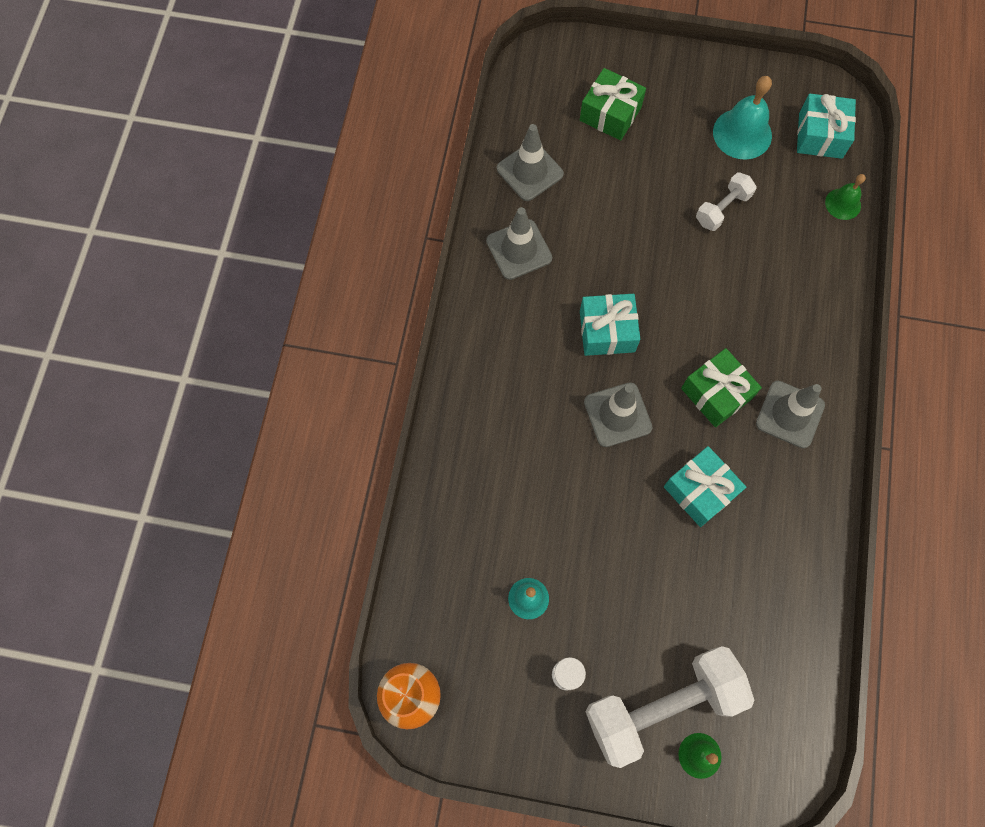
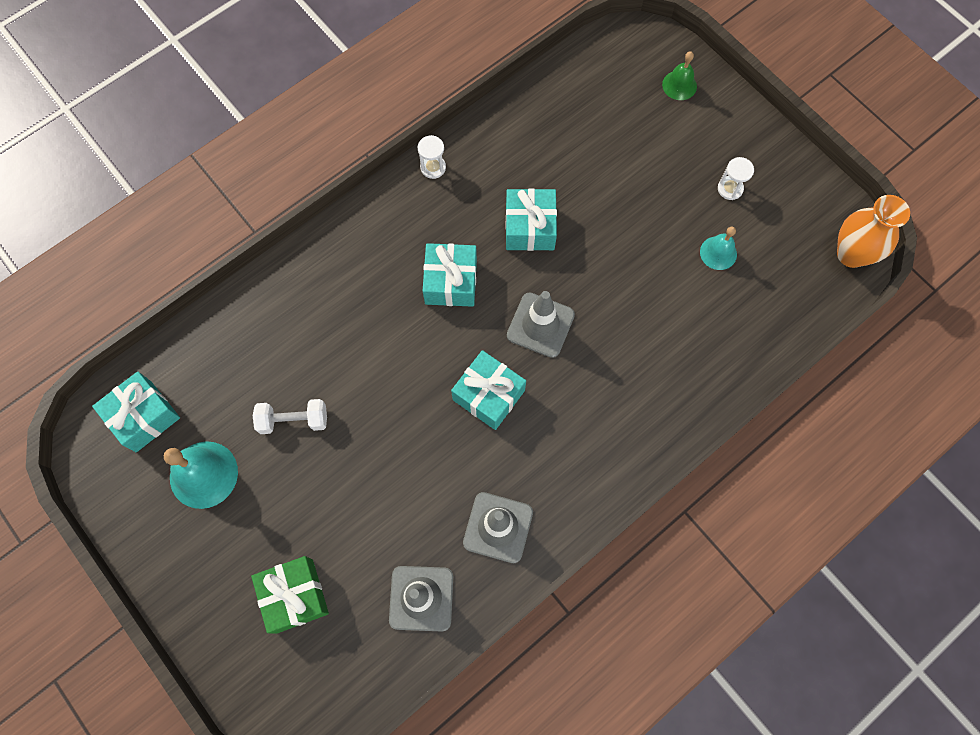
camera: 140 degrees left, 0 degrees up
(662, 705) = (679, 126): white dumbbell -> none
(716, 393) = (451, 282): green gift -> turquoise gift
(790, 414) = (413, 226): grey traffic cone -> none
(826, 479) = (433, 167): none -> white hourglass
(843, 204) = (195, 344): green bell -> none

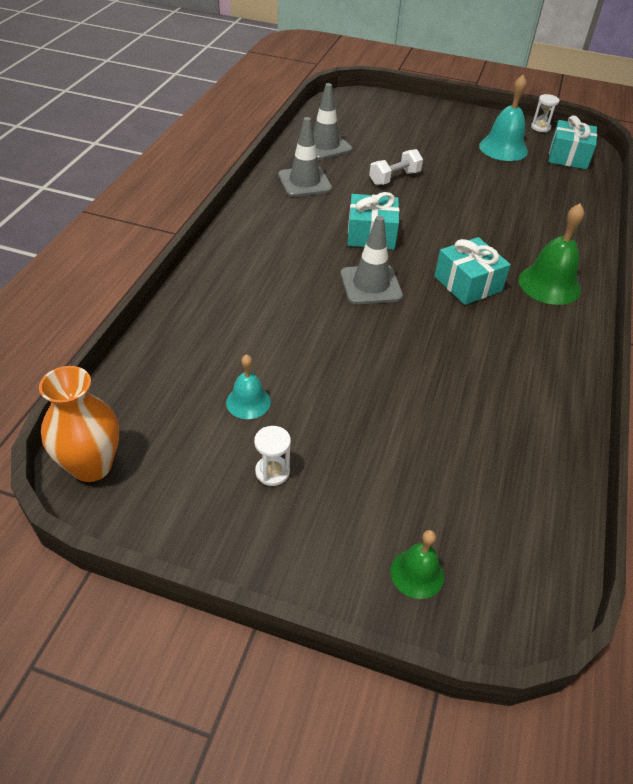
camera: 145 degrees right, 25 degrees down
(293, 420) = (483, 182): white dumbbell -> white dumbbell (394, 178)
(294, 596) = (396, 127): green gift -> none
(378, 244) = (549, 284): none -> green bell
(433, 167) = (575, 354): white hourglass -> white hourglass (540, 127)
(530, 227) = (444, 346): turquoise gift -> none

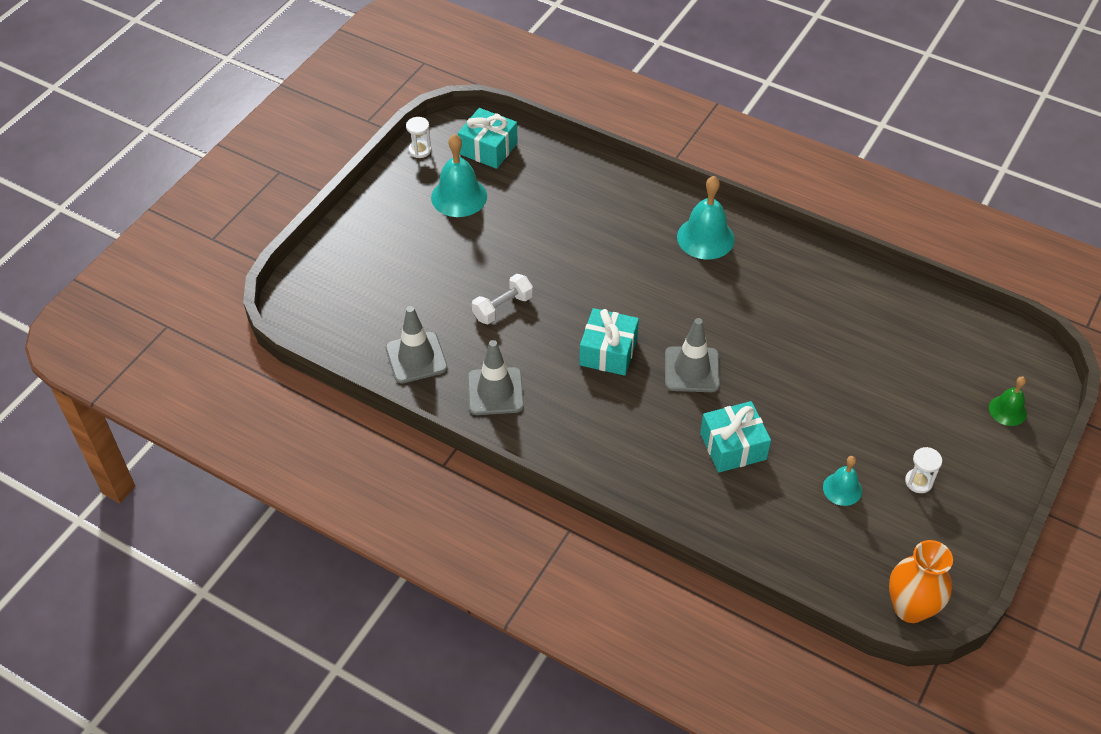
camera: 75 degrees left, 5 degrees up
(394, 178) = (503, 308): white dumbbell -> white dumbbell turned 75 degrees clockwise
(467, 284) = (698, 296): turquoise gift -> turquoise gift (733, 446)
(549, 284) = (705, 238): green bell -> turquoise bell

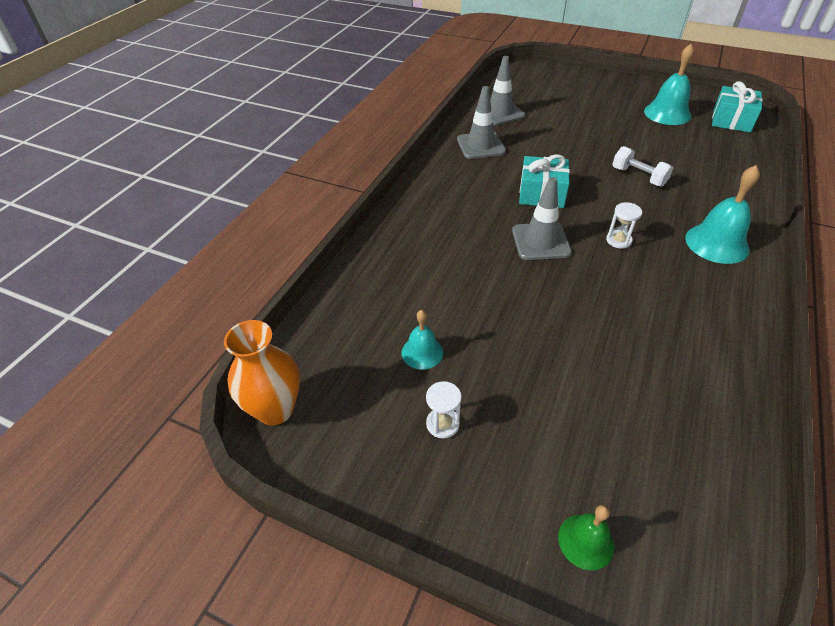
camera: 85 degrees right, 5 degrees down
(420, 150) = (703, 94): white hourglass -> white hourglass (618, 240)
(503, 308) = (564, 141): white dumbbell -> white dumbbell (638, 177)
(733, 446) = (459, 271): turquoise gift -> none

